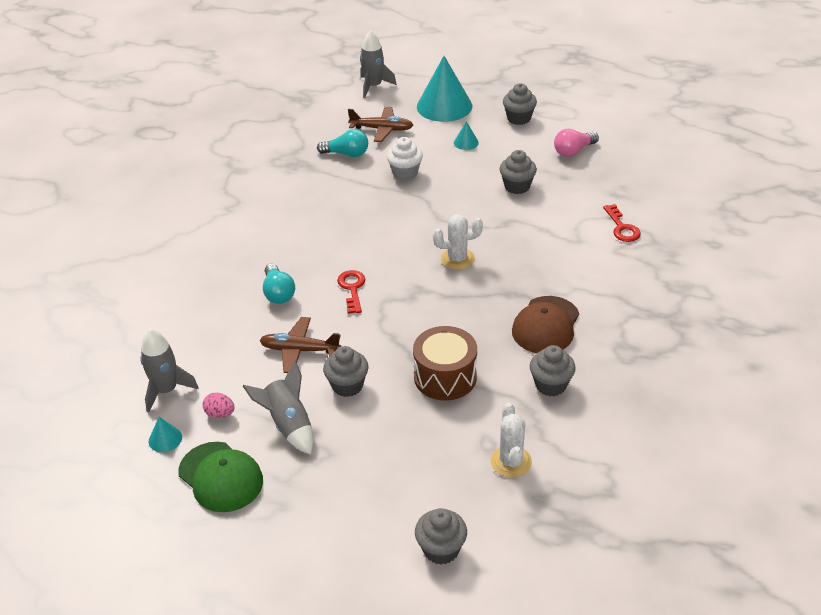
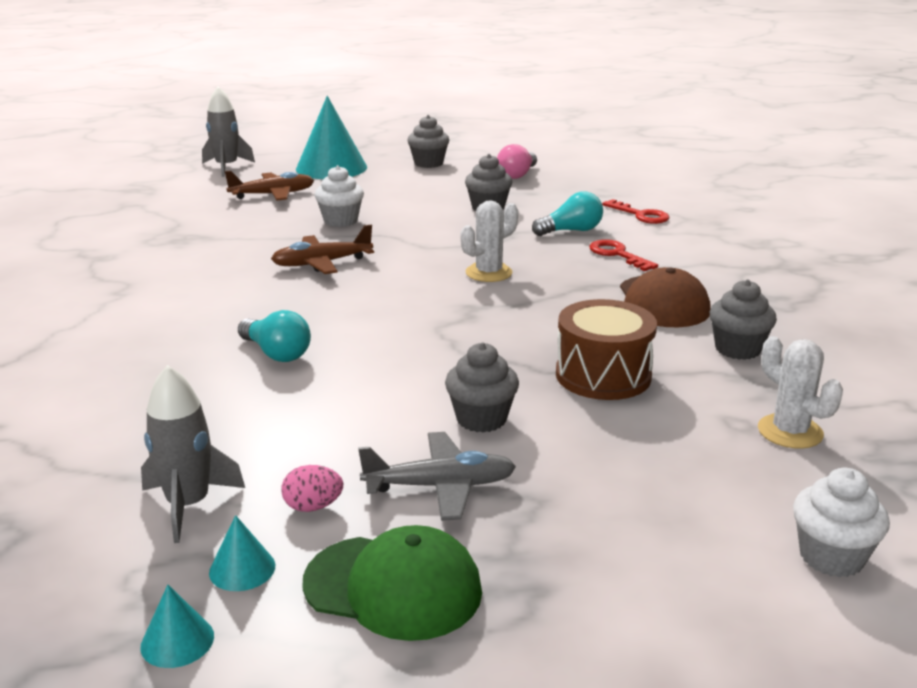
camera: 30 degrees left, 15 degrees down
(288, 425) = (440, 486): grey rocket -> grey plane
(299, 350) = (369, 401): brown plane -> brown plane (321, 263)
(346, 154) = (246, 219): turquoise light bulb -> turquoise light bulb (571, 231)
(352, 289) = (381, 326): red key -> red key (617, 254)
(441, 549) = (831, 557): grey cupcake -> white cupcake
(466, 142) = (389, 188): turquoise cone -> turquoise cone (177, 641)

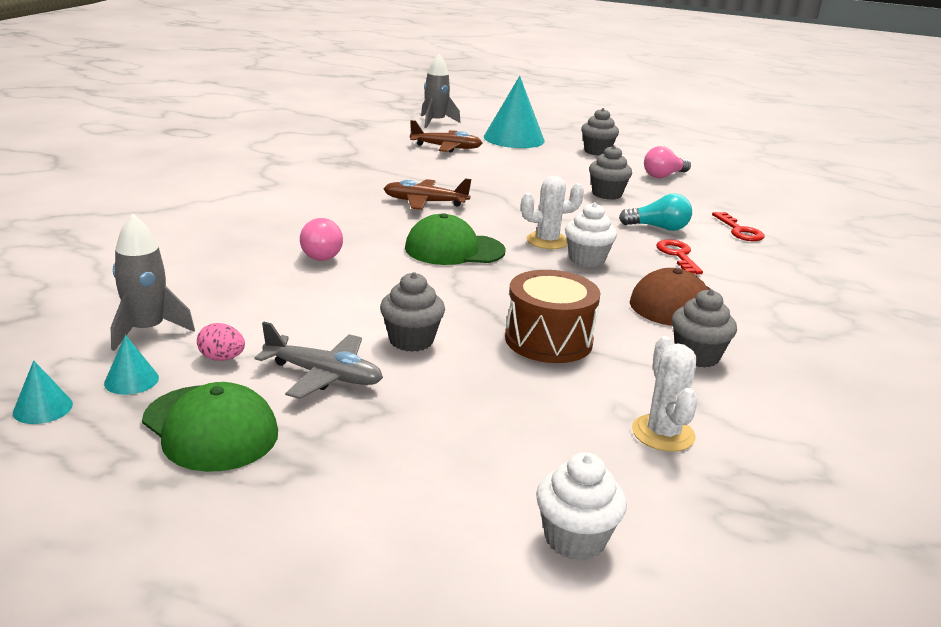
camera: 25 degrees right, 0 degrees up
(276, 353) = (319, 253): turquoise light bulb -> pink light bulb
(340, 221) = (475, 177): white cupcake -> white cupcake (587, 259)
(411, 308) = (454, 249): none -> green cap

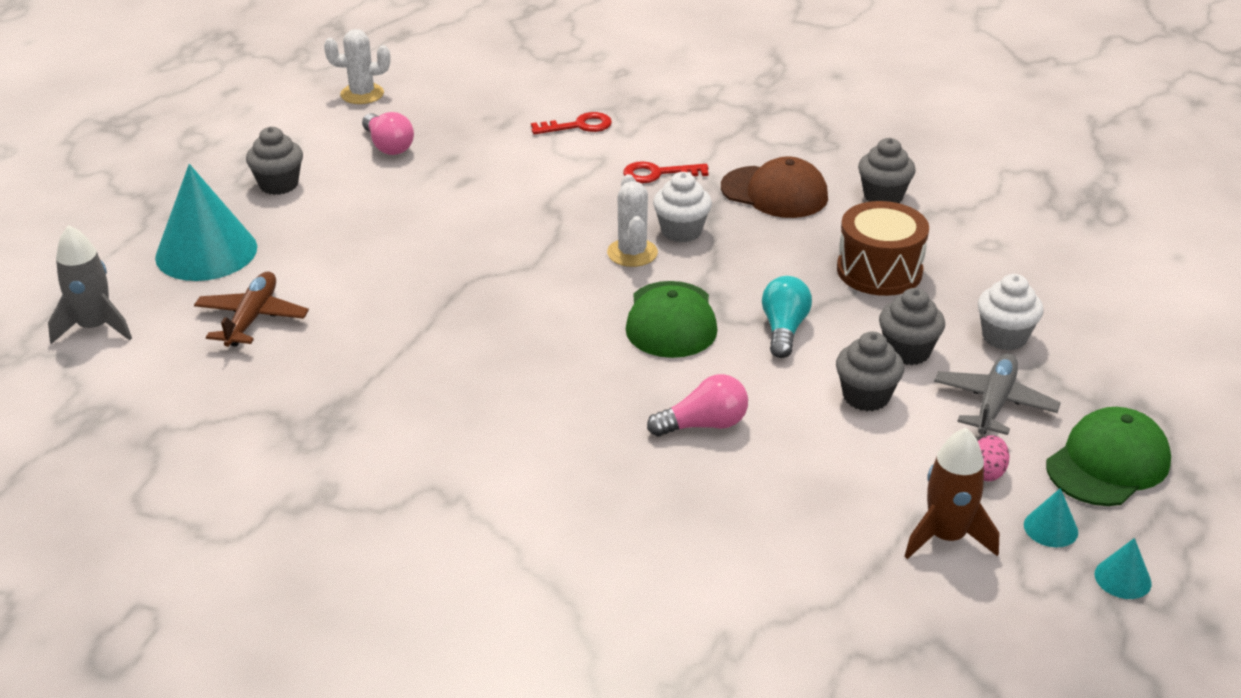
camera: 85 degrees left, 10 degrees up
(147, 330) = (946, 537): grey rocket -> brown rocket
(425, 202) = (509, 341): brown plane -> none
(575, 539) = (1161, 281): white cupcake -> white cupcake (1004, 337)
(607, 194) = (465, 196): grey cupcake -> grey cupcake (866, 396)
(658, 228) = (578, 175): turquoise light bulb -> turquoise light bulb (783, 330)
(663, 433) = (1015, 230): white cactus -> white cactus (362, 94)

